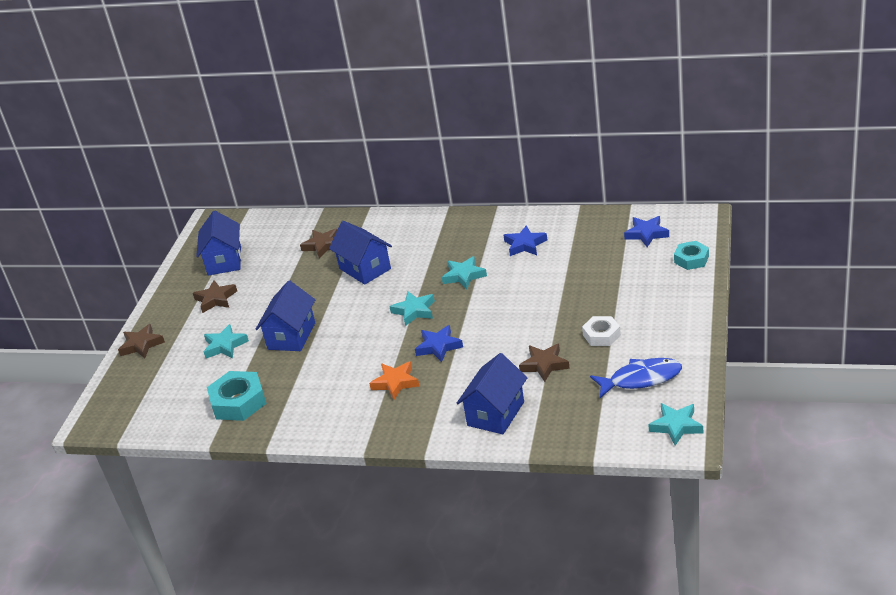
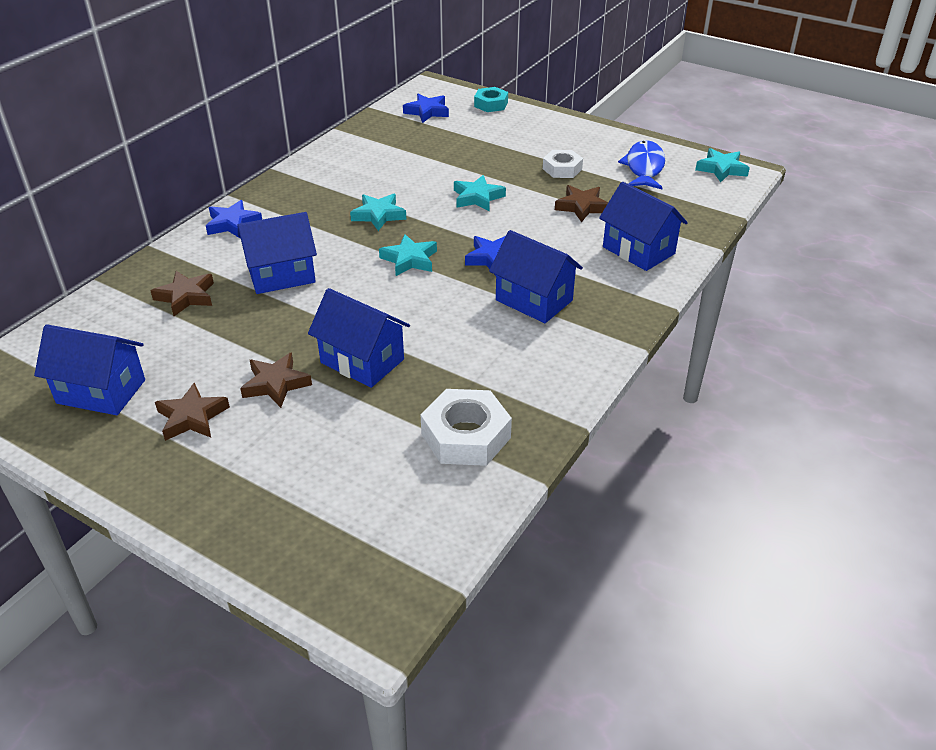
camera: 75 degrees left, 5 degrees up
(141, 345) = (221, 522): brown star -> brown star (276, 384)
(225, 345) = (320, 427): turquoise star -> turquoise star (477, 197)
(238, 402) = (466, 436): turquoise nut -> white nut
(395, 383) = (534, 300): orange star -> blue house
(525, 244) = (366, 170): blue star -> blue star (233, 224)

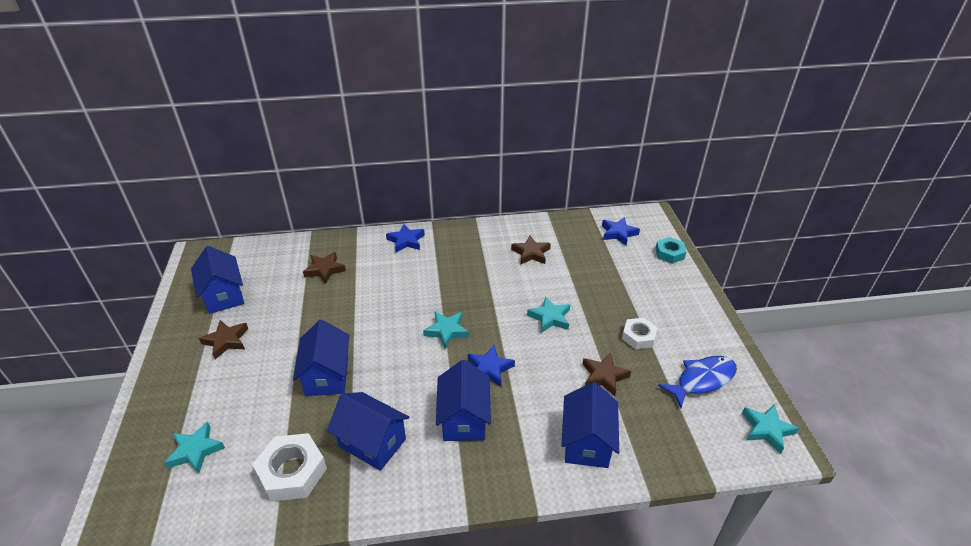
camera: 50 degrees right, 0 degrees up
(276, 384) = (278, 354): brown star -> brown star (531, 253)
(281, 275) = (377, 290): blue house -> blue house (372, 443)
(379, 215) = (478, 288): turquoise star -> turquoise star (196, 450)

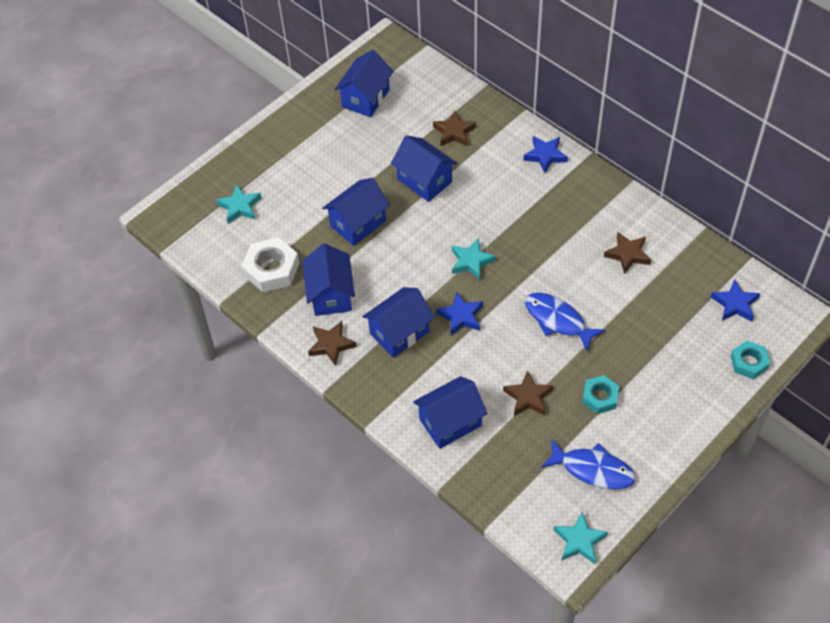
camera: 55 degrees right, 15 degrees up
(226, 341) = (330, 140): brown star -> brown star (331, 345)
(342, 311) = (424, 180): none -> blue house
(550, 317) = (558, 320): turquoise star -> blue fish
(638, 336) = (600, 397): white nut -> turquoise nut

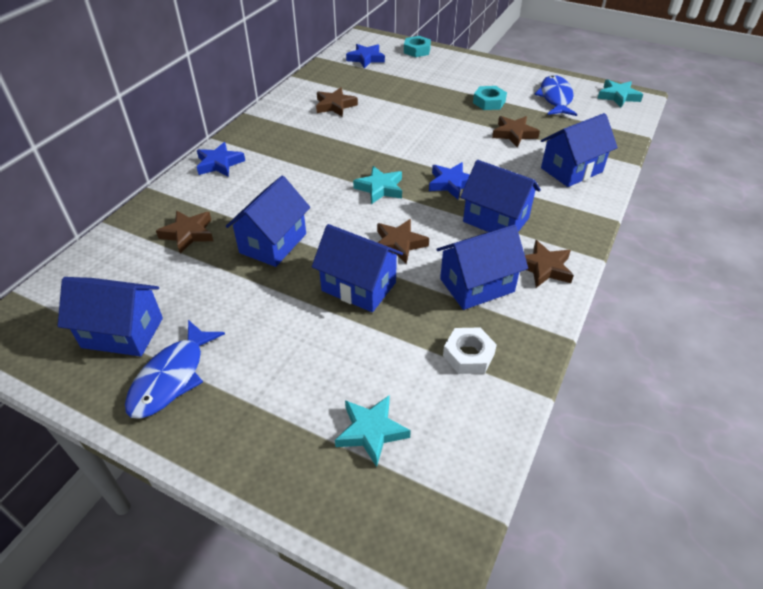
camera: 110 degrees left, 10 degrees down
(271, 269) = (468, 355): white nut -> white nut, size x0.63
(394, 258) = (399, 244): none -> brown star
(450, 422) = (571, 170): blue house -> blue house turned 75 degrees counterclockwise
(558, 320) = (425, 130): blue fish -> blue fish (172, 377)

